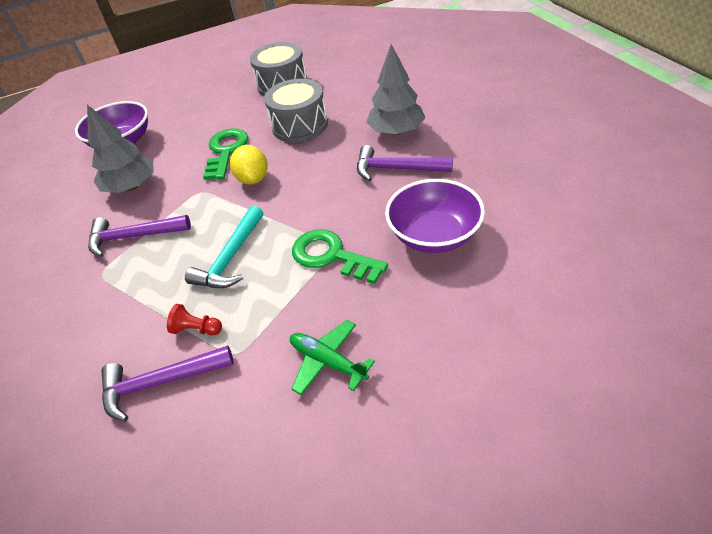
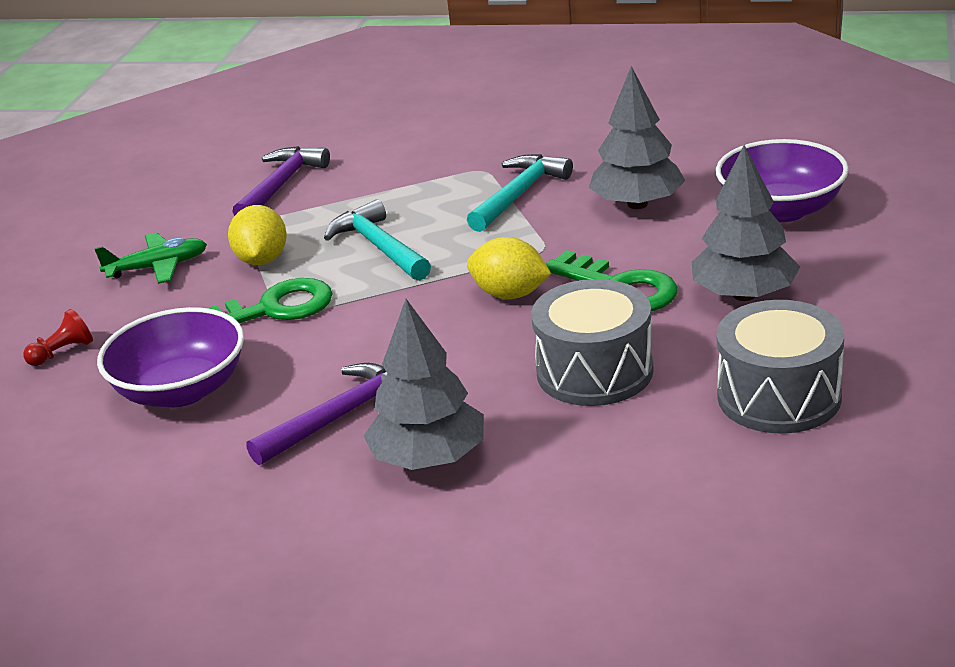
camera: 125 degrees right, 15 degrees down
(133, 237) = (519, 194): purple hammer -> turquoise hammer
(197, 329) = (311, 211): red pawn -> red pawn (62, 352)
(212, 119) = (744, 295): none -> grey tree
(280, 305) = (262, 260): none -> yellow lemon

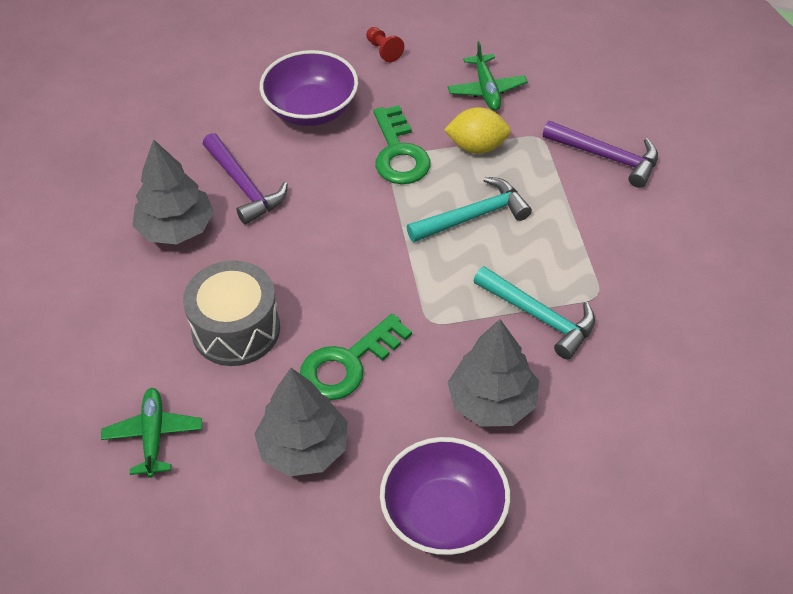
camera: 95 degrees right, 20 degrees up
(510, 294) = (366, 292): yellow lemon -> none
(779, 396) = (153, 436): grey drum -> green plane

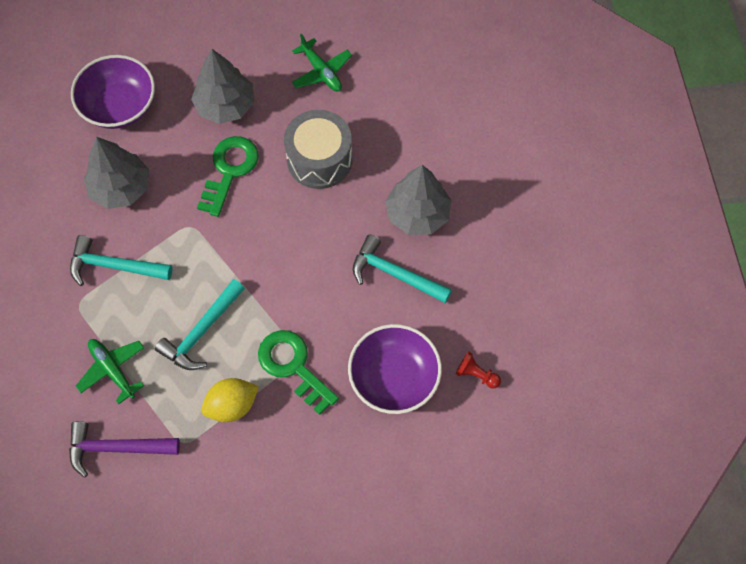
camera: 150 degrees right, 15 degrees up
(244, 186) = (394, 274): purple hammer -> turquoise hammer
(383, 50) = (374, 482): red pawn -> red pawn (476, 374)
(486, 89) = (255, 479): green plane -> green plane (112, 370)

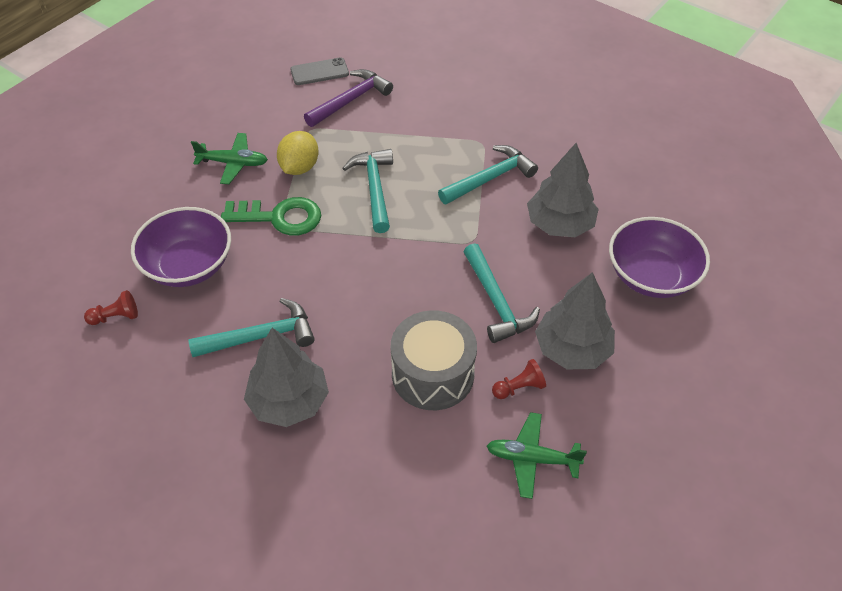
camera: 135 degrees right, 15 degrees down
(103, 513) = (319, 72): none -> grey phone
(112, 370) = (407, 129): green plane -> green plane (233, 163)
(229, 170) = (496, 302): green key -> turquoise hammer
(282, 111) = (519, 387): none -> red pawn

